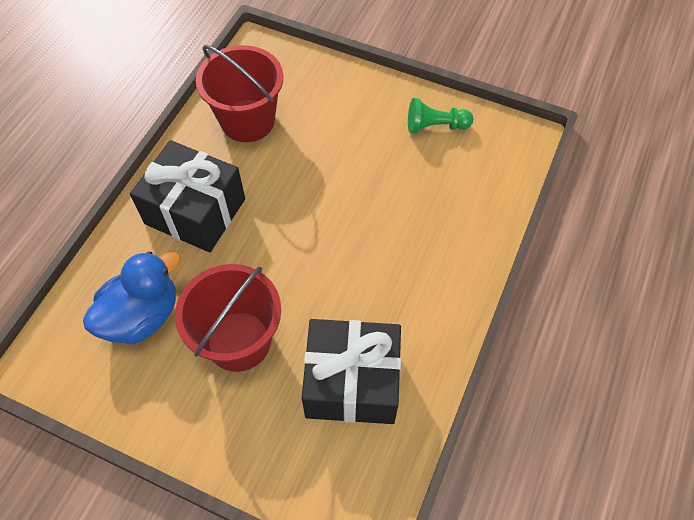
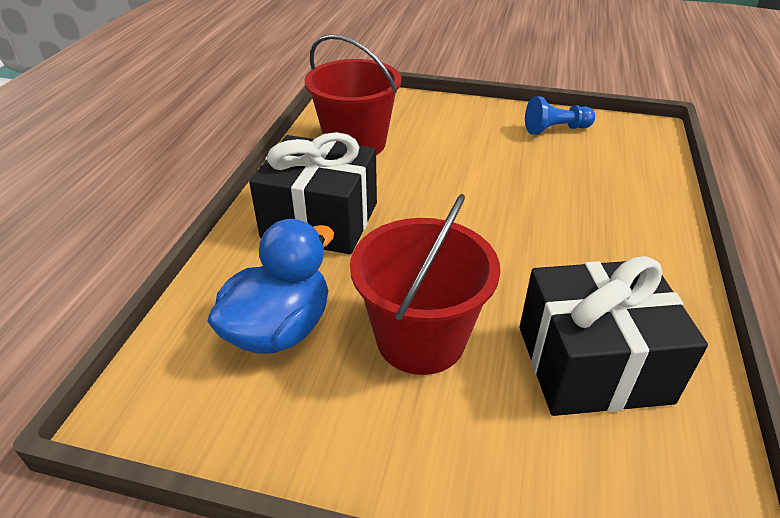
camera: 10 degrees left, 20 degrees down
(435, 126) = (555, 129): green pawn -> blue pawn

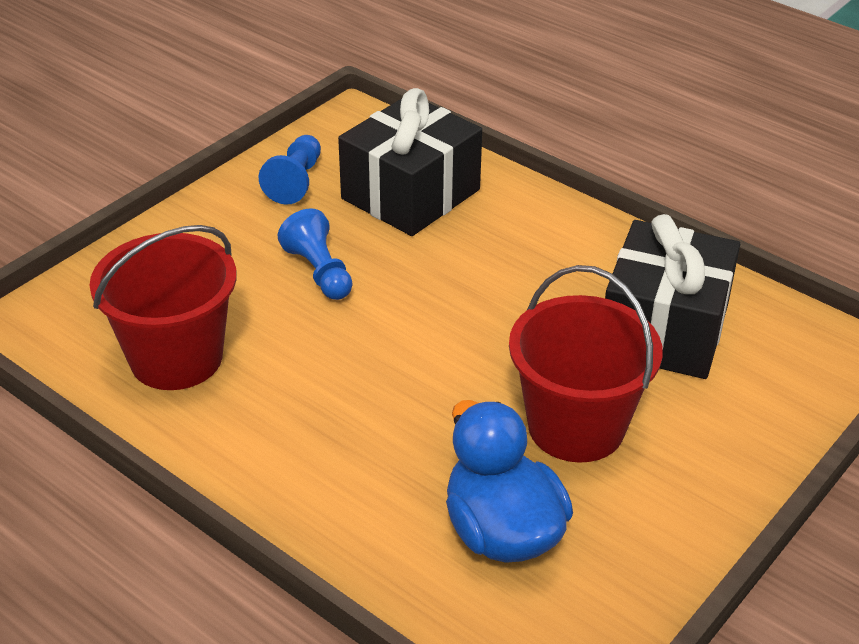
camera: 65 degrees left, 0 degrees up
(320, 220) = (327, 444): black gift -> black gift (410, 194)
(478, 166) = (319, 272): none -> blue pawn

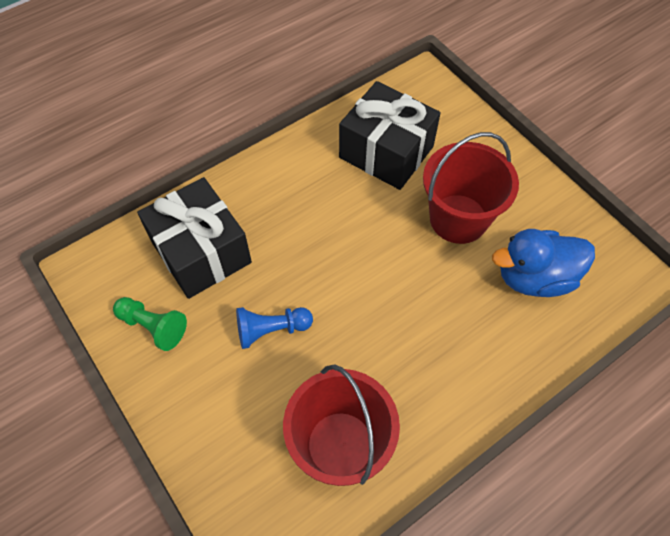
camera: 75 degrees left, 20 degrees up
(295, 181) = (153, 326): blue pawn -> green pawn

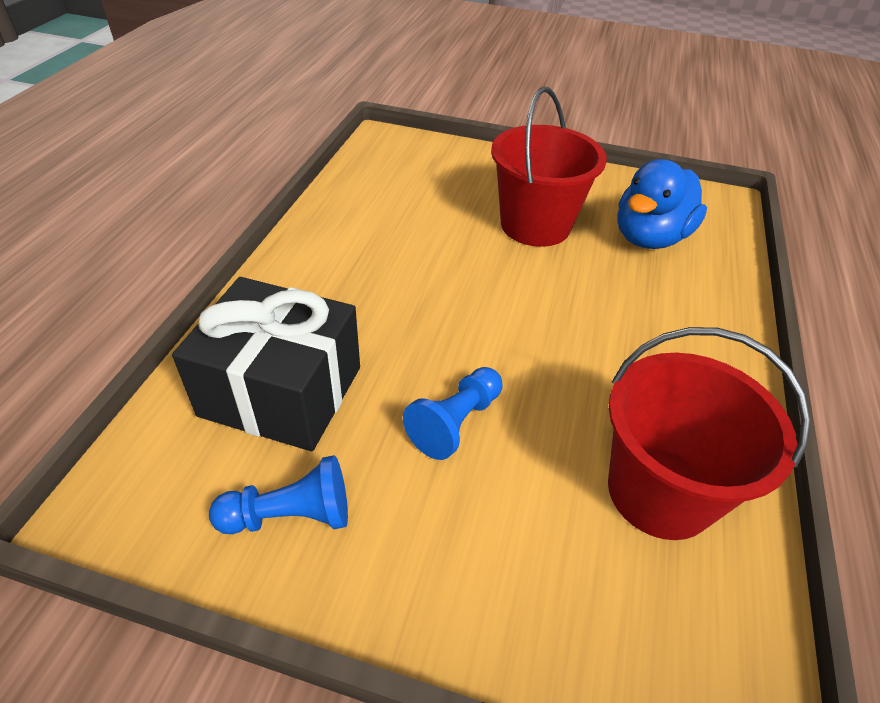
camera: 40 degrees left, 15 degrees down
(153, 326) = (290, 515): green pawn -> blue pawn
(386, 152) = (408, 204): black gift -> none

